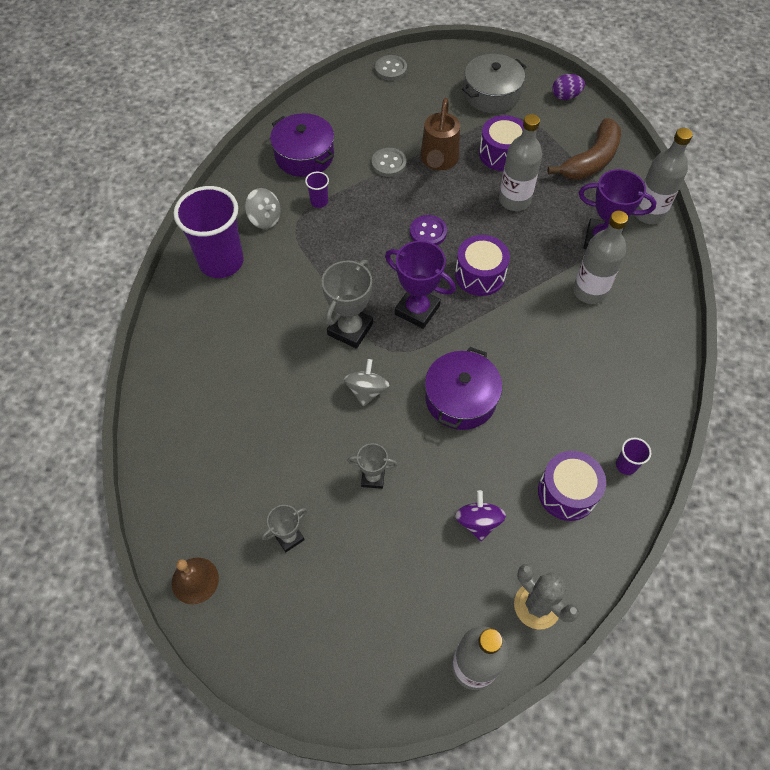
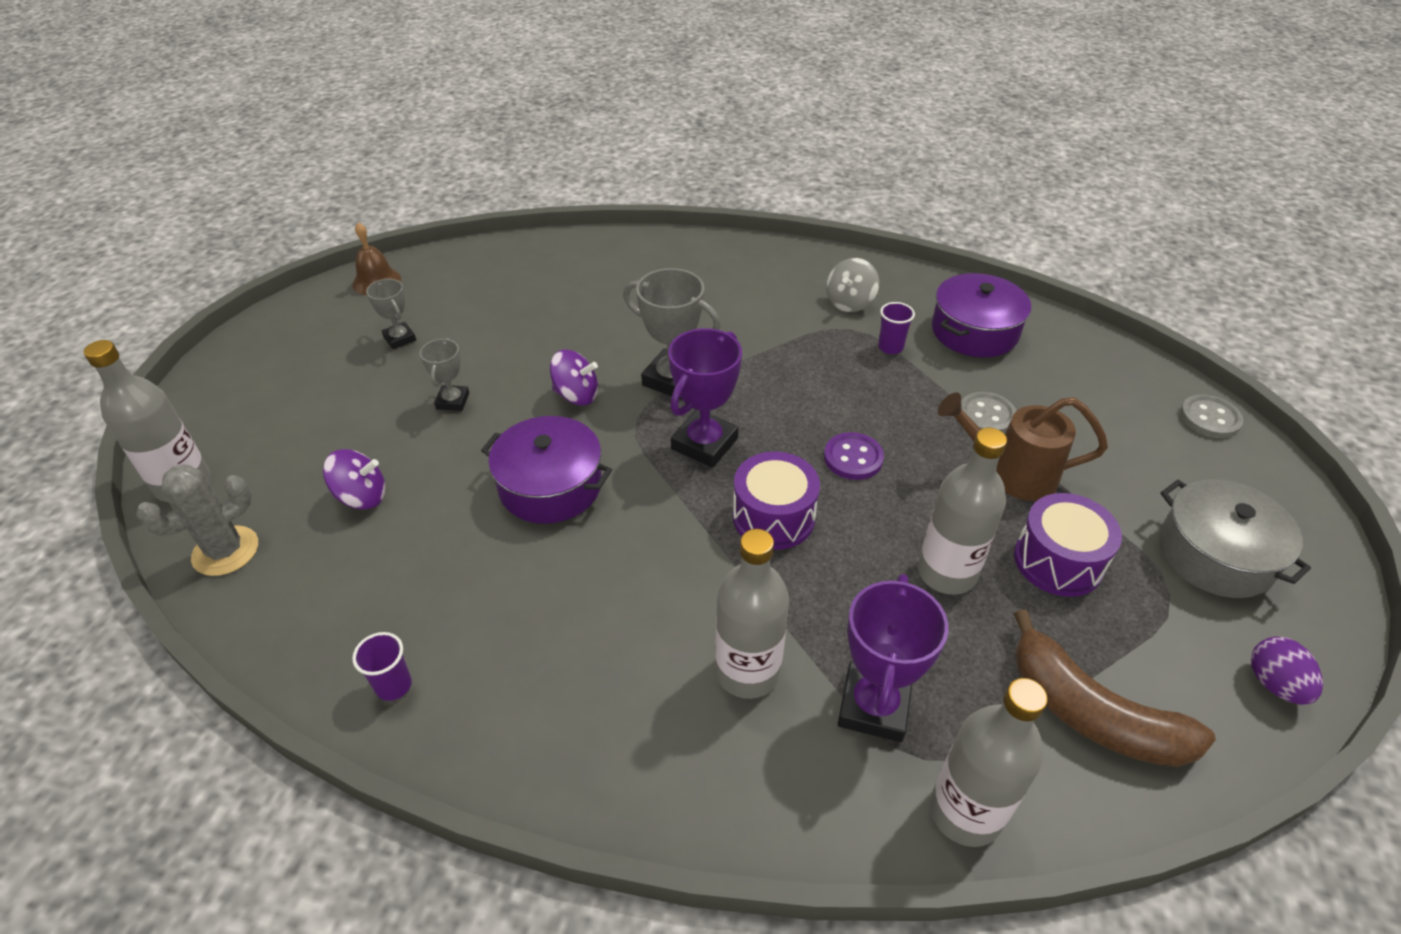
camera: 90 degrees right, 15 degrees down
(221, 262) = (775, 273): purple cup -> none
(367, 391) = (576, 395): grey spinning top -> purple spinning top
(567, 492) = (372, 600): purple drum -> none

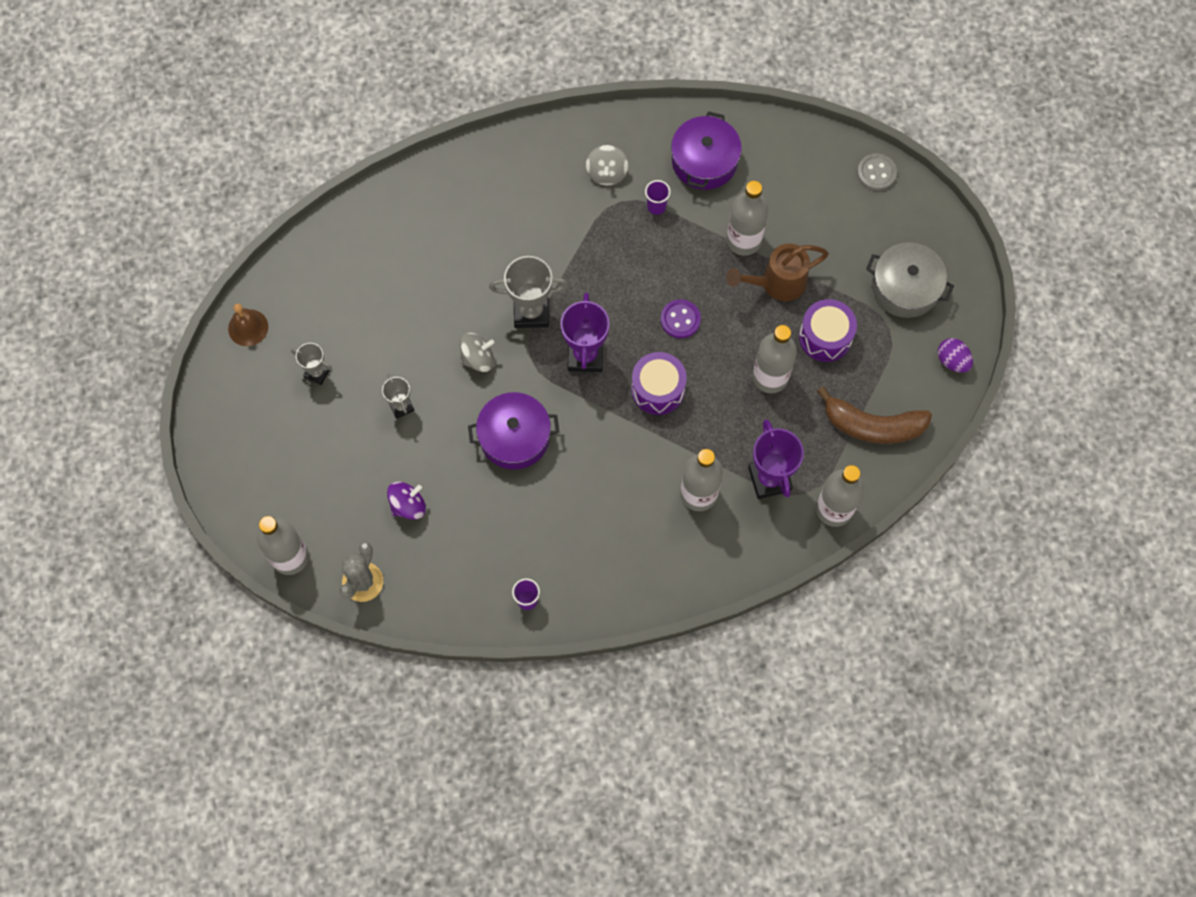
camera: 30 degrees left, 25 degrees up
(576, 395) = (478, 358): purple spinning top -> grey spinning top
(986, 415) = (743, 240): grey button -> grey bottle

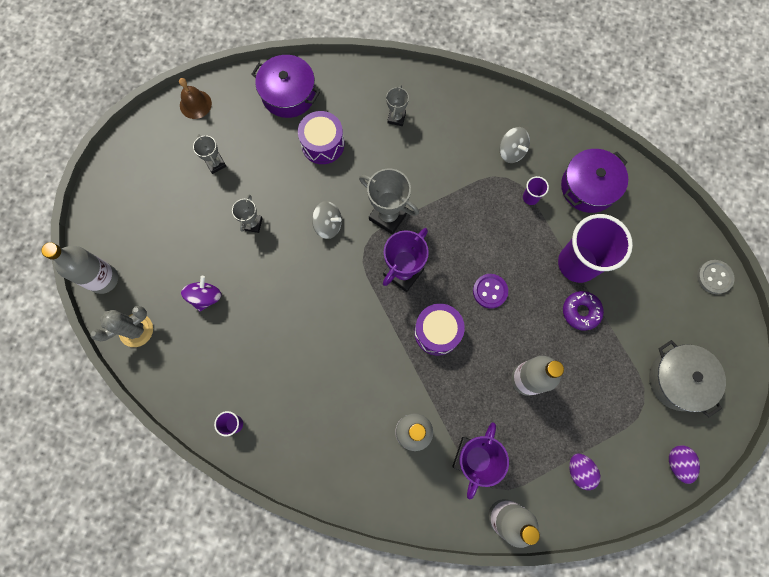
camera: 35 degrees right, 5 degrees up
(408, 505) = (205, 297): purple spinning top -> purple spinning top turned 75 degrees counterclockwise
(468, 211) = (396, 118): none -> grey trophy
(514, 437) = (312, 298): purple pot -> purple pot (288, 94)
(606, 173) = (511, 151): grey spinning top -> grey spinning top turned 75 degrees counterclockwise
(743, 240) = (577, 263): grey bottle -> purple cup
(777, 283) = (581, 311): brown watering can -> purple donut
(825, 337) = (589, 376): purple drum -> purple drum (323, 144)
(872, 425) = (579, 471): brown banana -> purple egg

